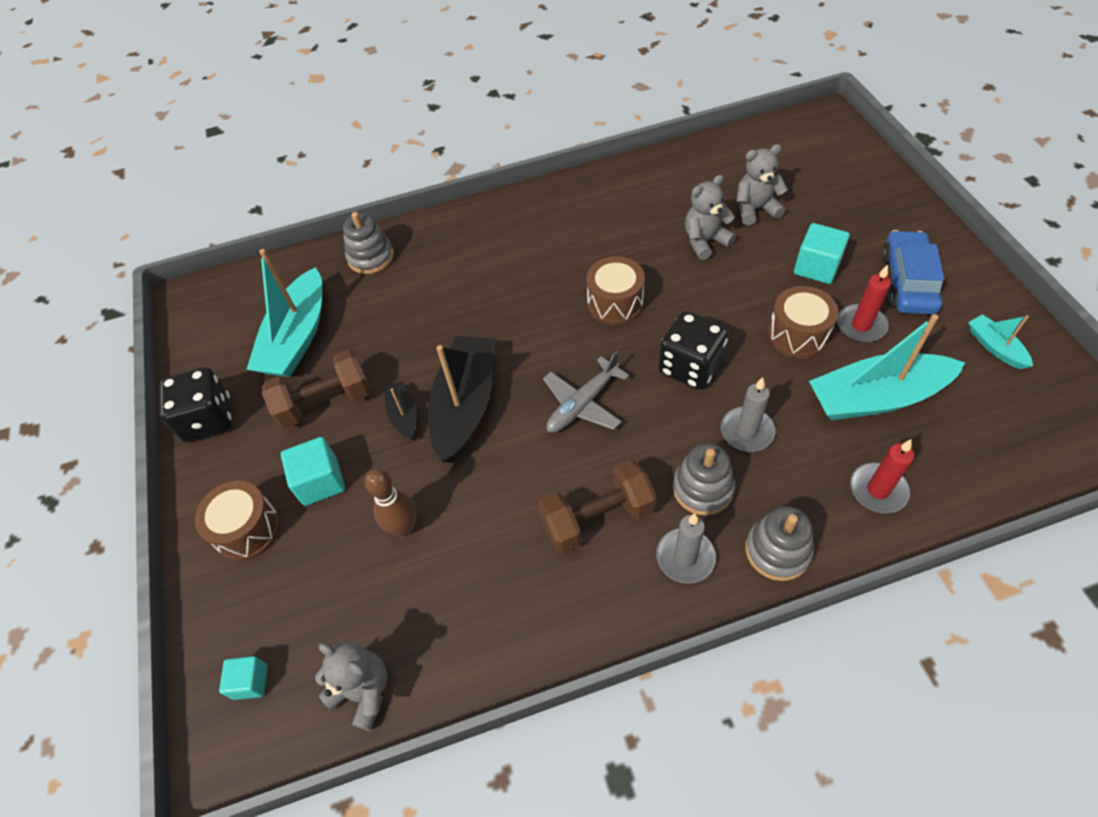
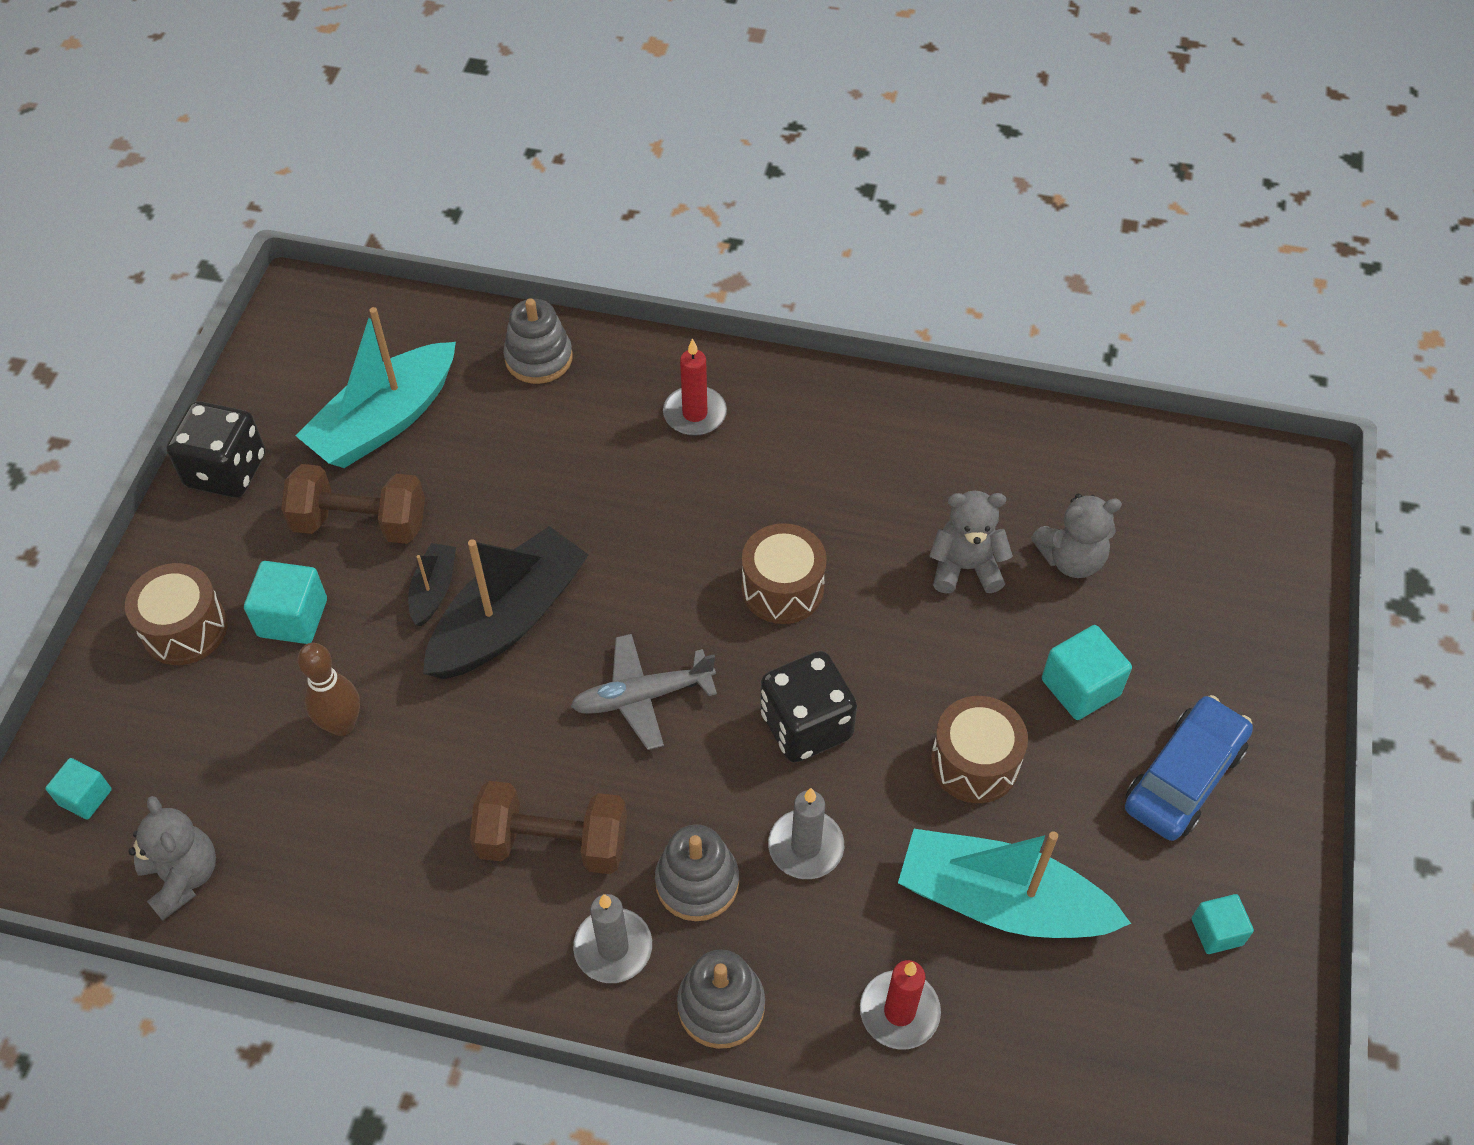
camera: 25 degrees right, 0 degrees up
(755, 209) = (1071, 559): grey teddy bear -> grey teddy bear turned 150 degrees clockwise
(861, 325) = (1067, 799): red candle -> red candle (695, 414)
(995, 347) = (1216, 931): turquoise boat -> turquoise cube

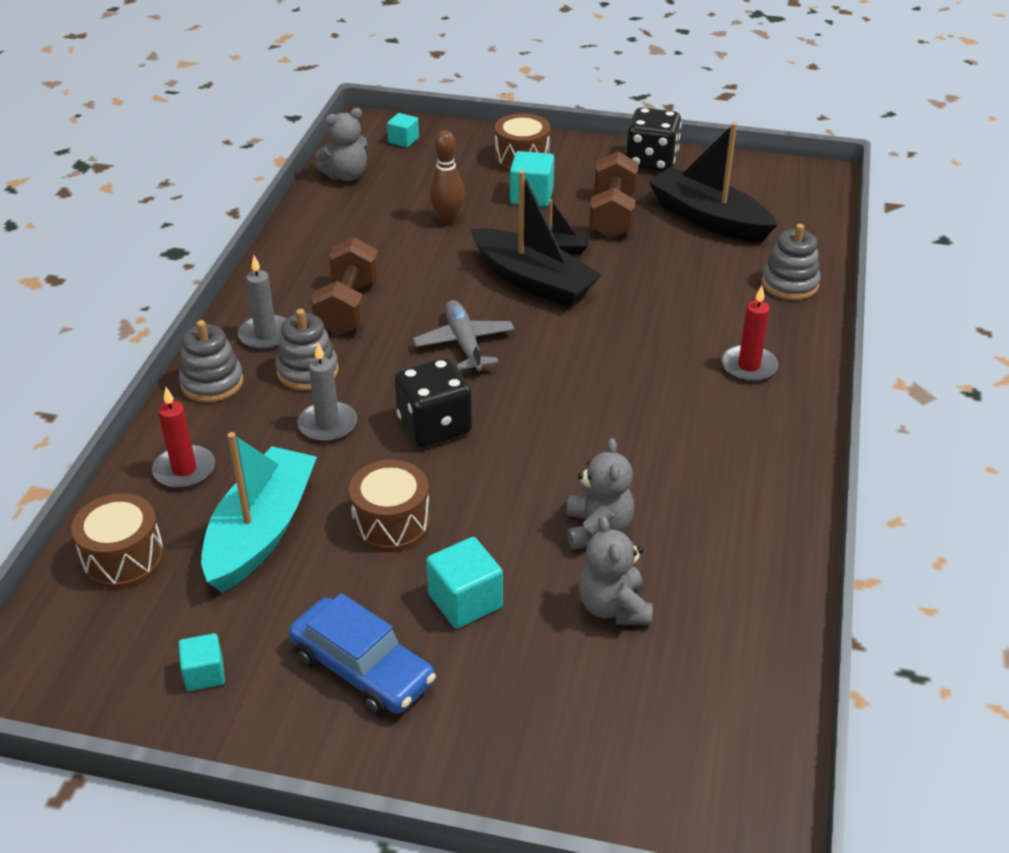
camera: 90 degrees right, 15 degrees down
(385, 421) = (708, 219): turquoise boat -> black boat
(782, 589) = (567, 415): brown drum -> brown drum (123, 559)

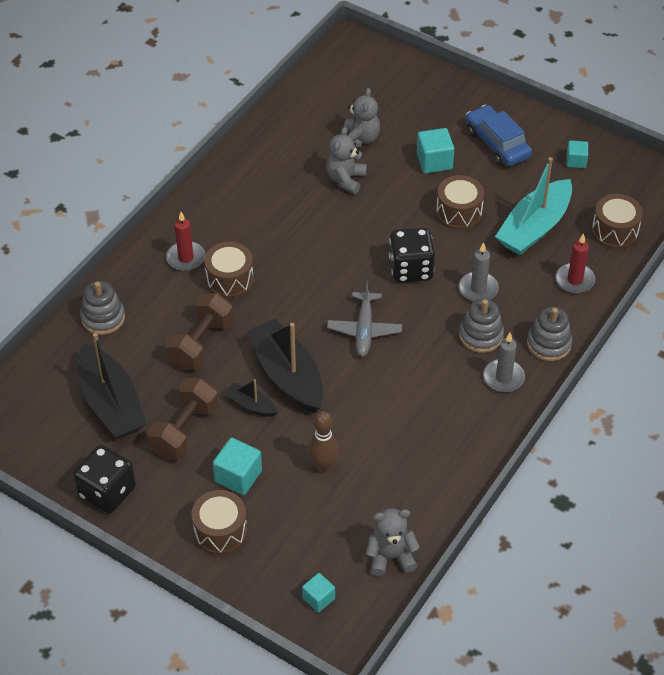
camera: 160 degrees left, 10 degrees up
(348, 307) = (436, 388): brown dumbbell -> brown dumbbell (201, 344)
(671, 355) = (230, 280): none -> brown drum

